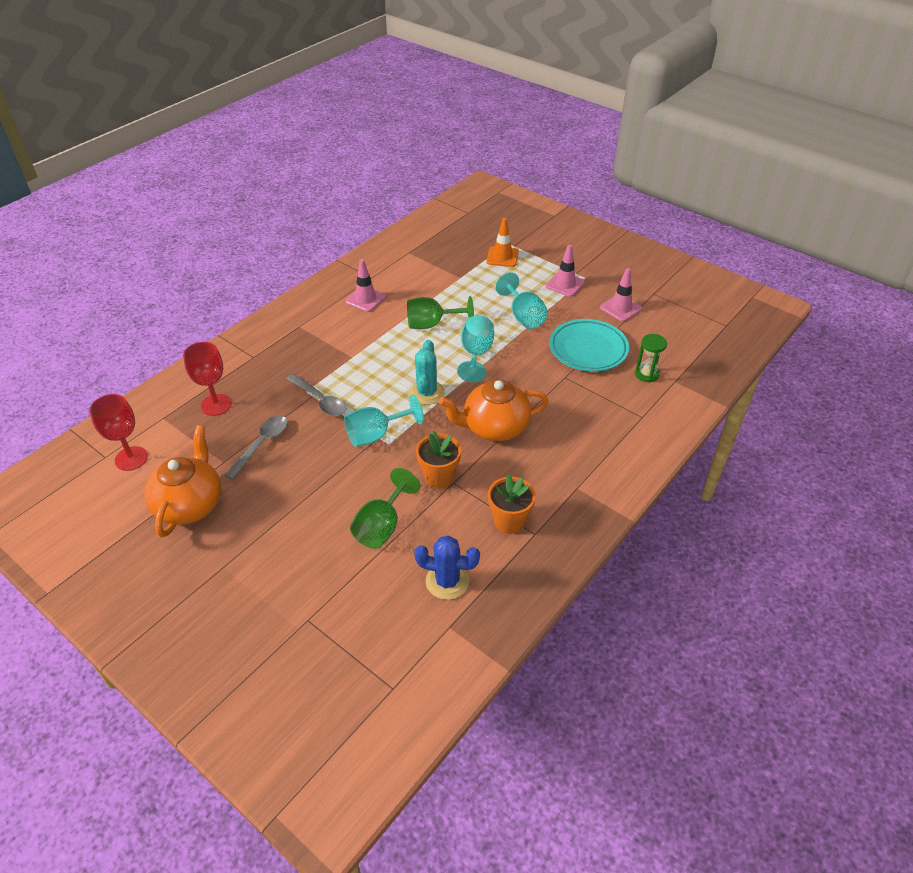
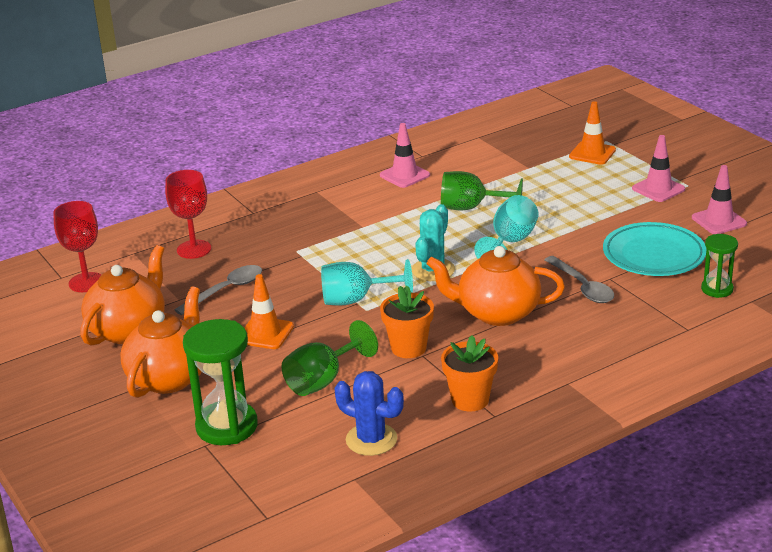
camera: 20 degrees right, 15 degrees down
(247, 551) = (169, 377): none -> orange teapot
(313, 485) = (265, 333): none -> orange traffic cone
(319, 594) = (227, 426): none -> green hourglass
(320, 400) = (308, 261): grey spoon -> grey spoon (582, 287)
(523, 316) = (588, 214): turquoise goblet -> none

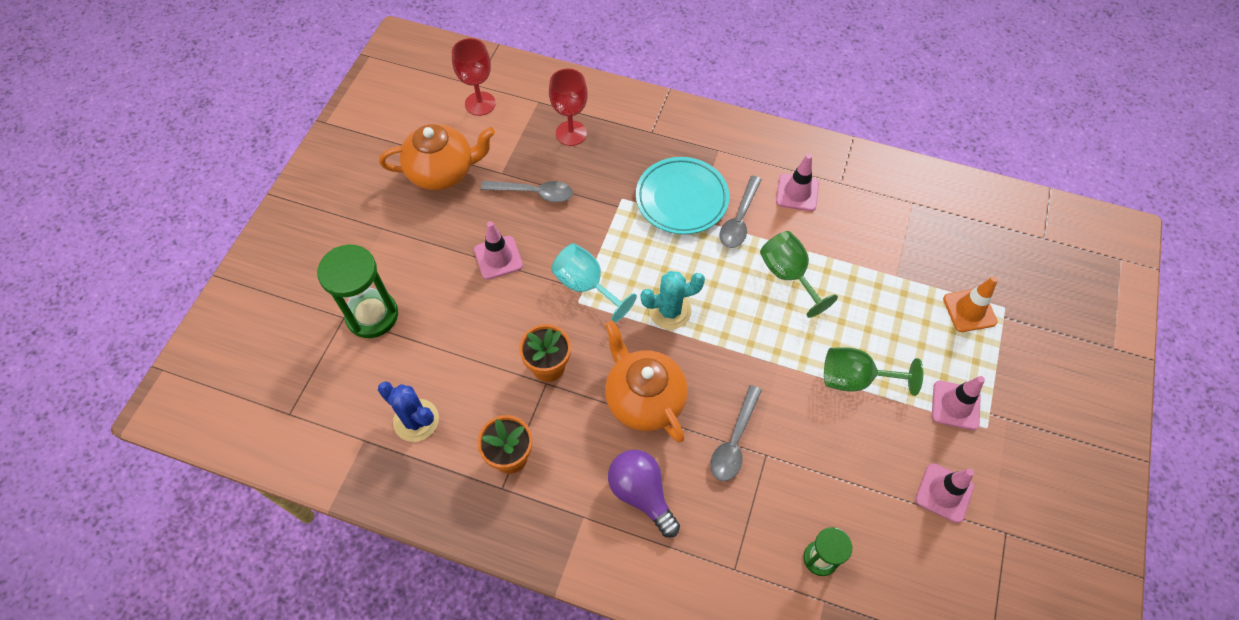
camera: 50 degrees right, 30 degrees up
(169, 377) = (404, 238): orange teapot -> none
(265, 333) = (498, 258): orange traffic cone -> pink traffic cone
(322, 380) = (466, 337): green goblet -> green goblet (855, 379)
(371, 439) = (416, 420): blue cactus -> blue cactus turned 45 degrees counterclockwise
(393, 208) = (739, 219): none -> grey spoon
(510, 242) = (758, 340): turquoise goblet -> none
(579, 346) = (641, 494): none -> purple light bulb
(653, 255) = (833, 470): turquoise plate -> turquoise plate (681, 199)

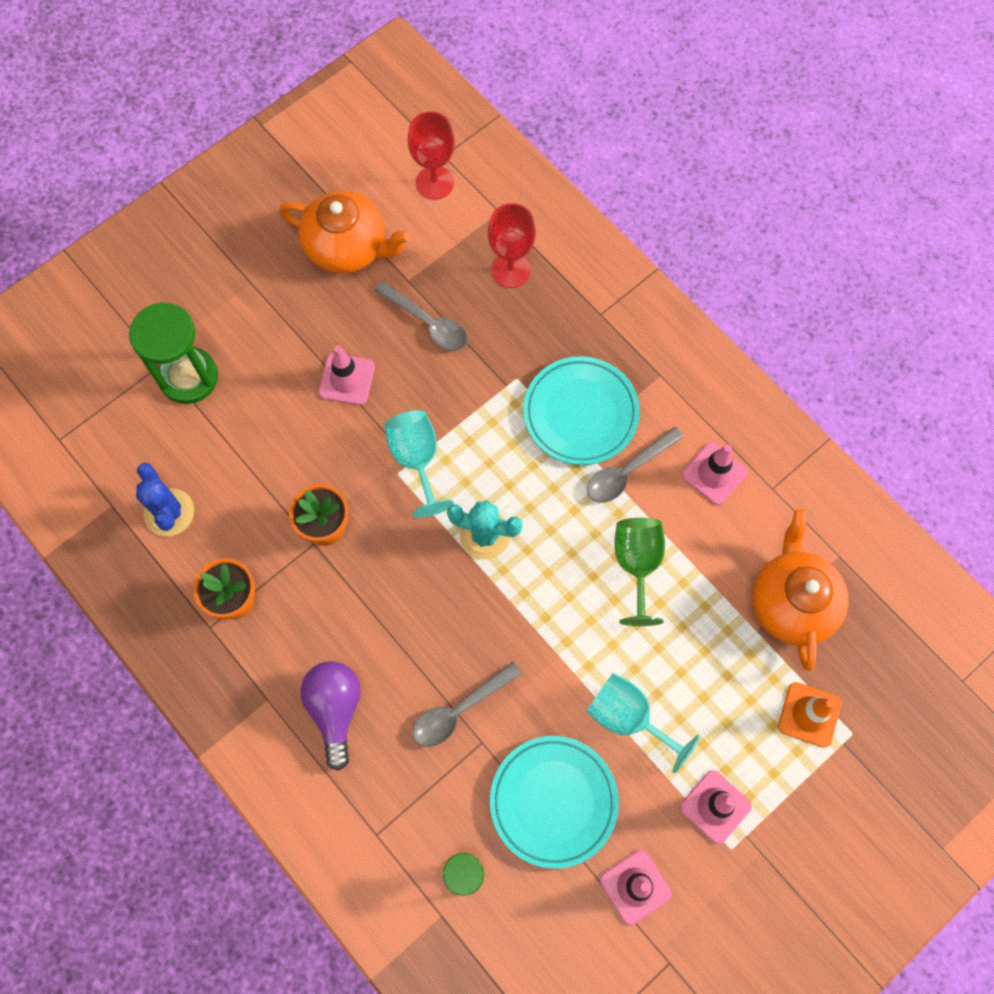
camera: 30 degrees right, 10 degrees up
(644, 399) = (398, 615): orange teapot -> orange teapot (791, 602)
(846, 467) = (553, 801): none -> turquoise plate
(855, 379) = (628, 717): green goblet -> turquoise goblet

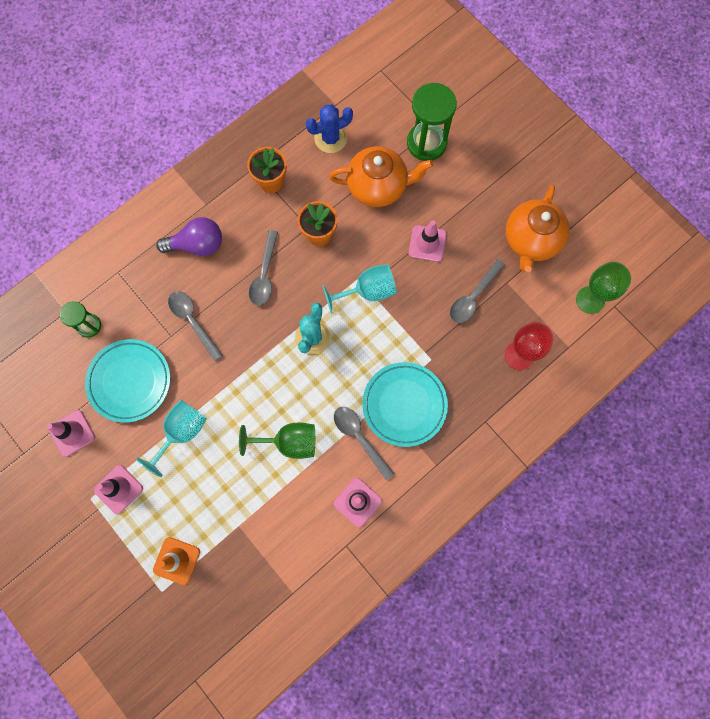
camera: 90 degrees right, 5 degrees up
(387, 605) = (264, 274): none -> grey spoon
(434, 183) = (590, 300): red goblet -> green goblet
(791, 602) = (258, 554): orange teapot -> orange teapot (378, 186)

